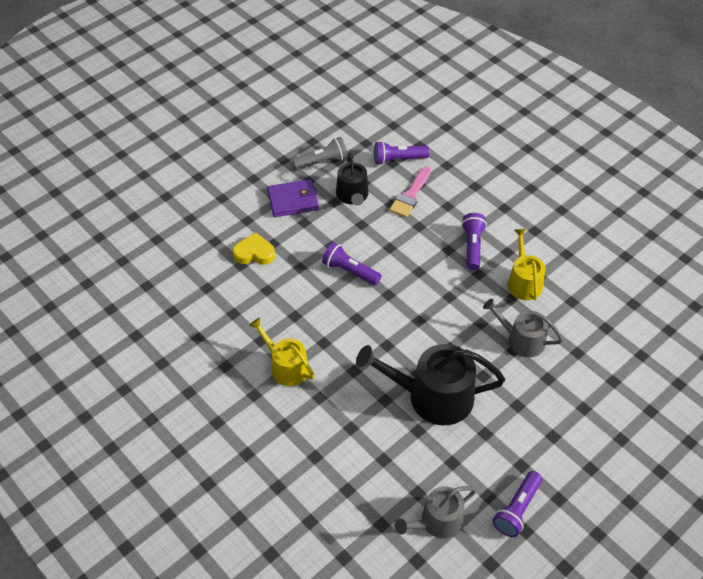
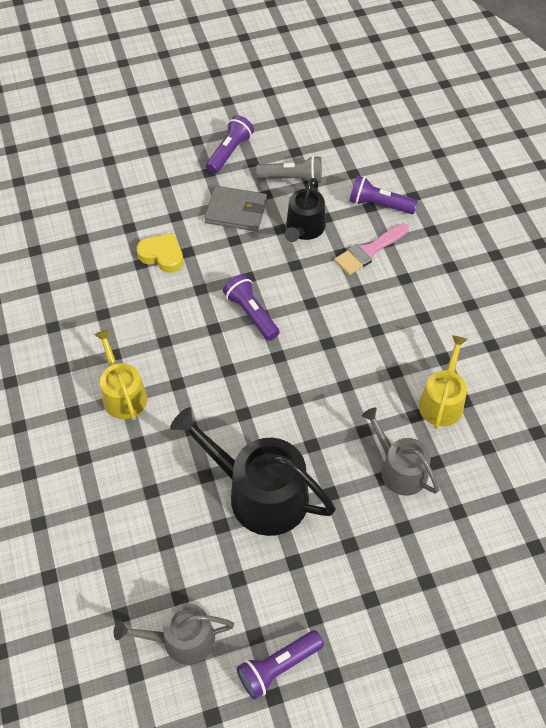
camera: 25 degrees right, 5 degrees up
(293, 200) = (236, 211): purple wallet -> grey wallet
(472, 246) = (406, 336): purple flashlight -> purple flashlight (230, 152)

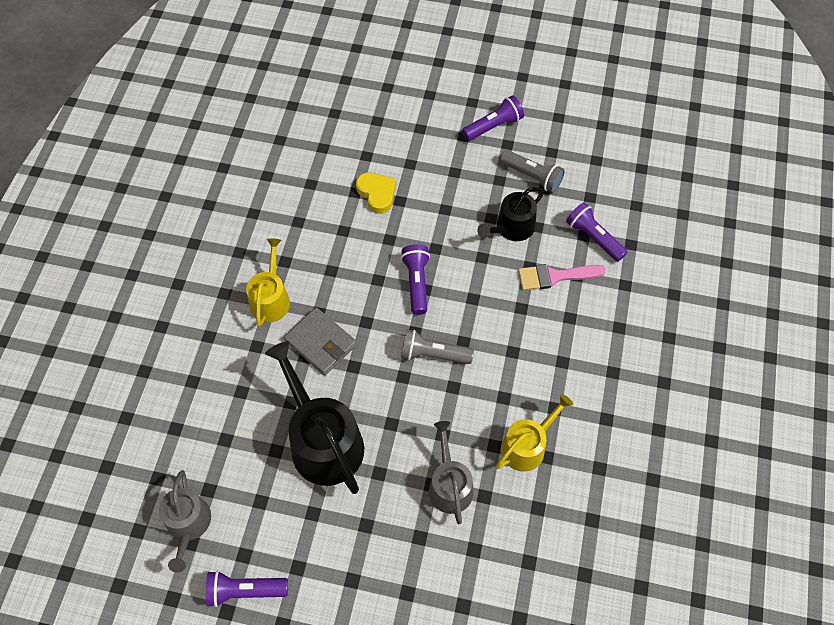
camera: 30 degrees right, 5 degrees up
(181, 639) = (188, 525): grey watering can -> grey watering can turned 120 degrees counterclockwise
(236, 211) = (464, 184): grey wallet -> grey wallet (320, 343)
(308, 367) = (433, 354): none -> grey flashlight

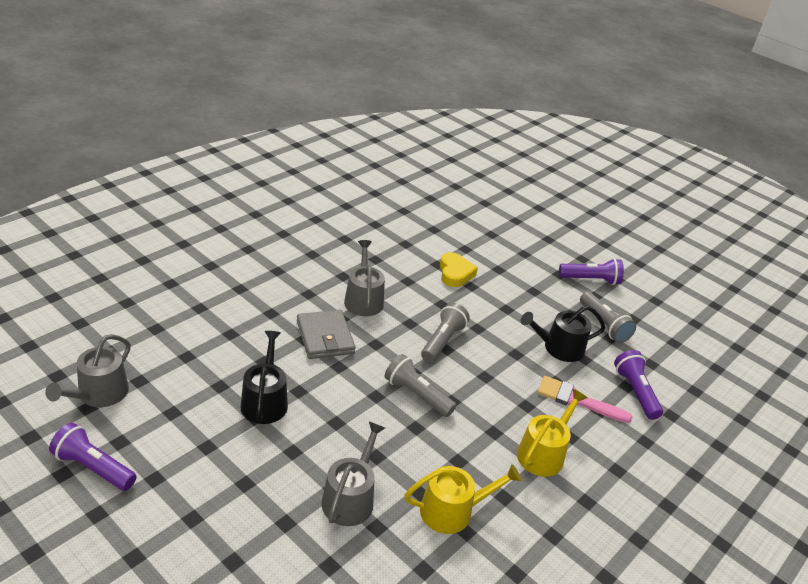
camera: 25 degrees right, 25 degrees down
(270, 299) = (310, 291): yellow watering can -> yellow watering can (543, 453)
(321, 278) = (363, 299): none -> grey watering can
(322, 441) = (265, 401): black watering can -> black watering can, size x0.60
(416, 282) = (442, 341): purple flashlight -> grey flashlight

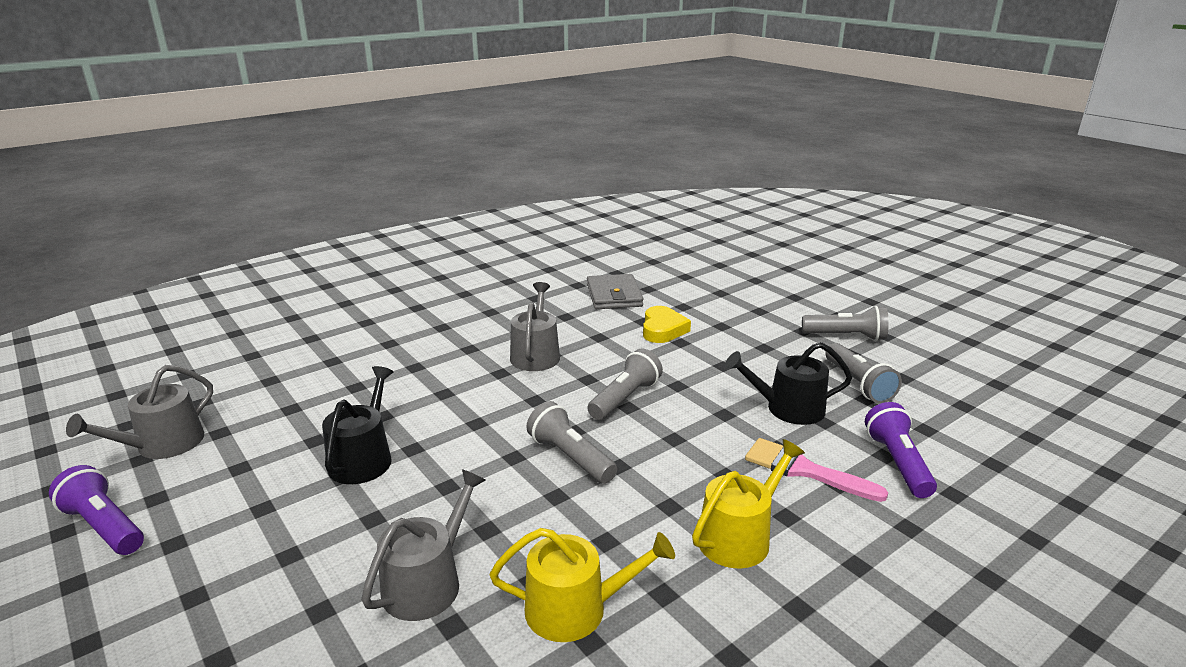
camera: 15 degrees right, 10 degrees down
(325, 337) = (471, 392): grey wallet -> grey wallet (614, 295)
(591, 280) = (846, 336): purple flashlight -> grey flashlight

